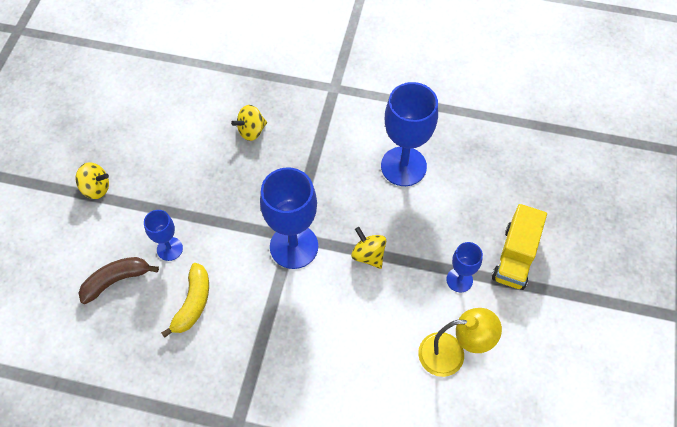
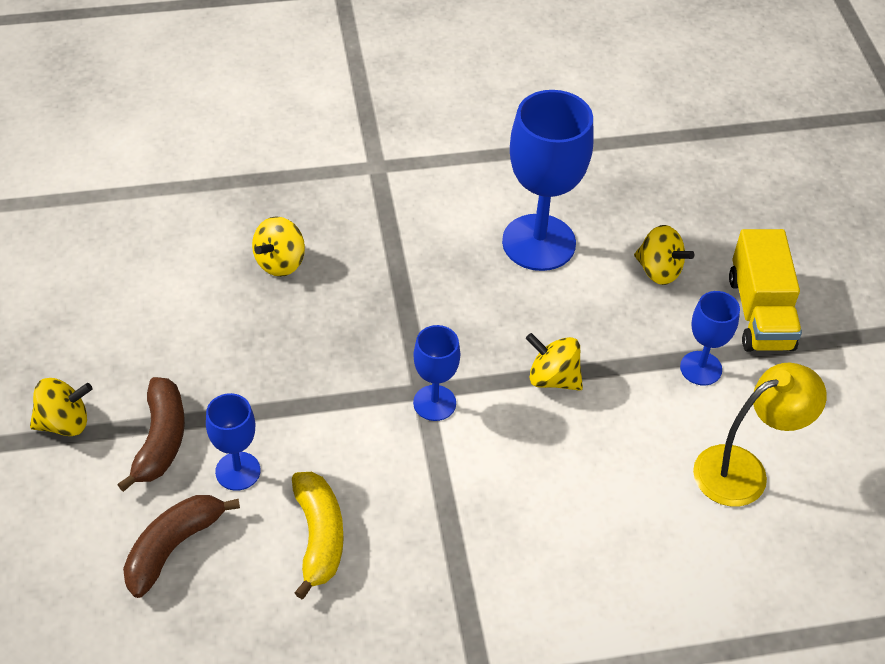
camera: 25 degrees left, 10 degrees down
(139, 216) = (161, 440): none -> brown banana
(294, 246) = (434, 403): blue goblet -> blue goblet, size x0.53
(466, 208) = (658, 270): none -> yellow spinning top

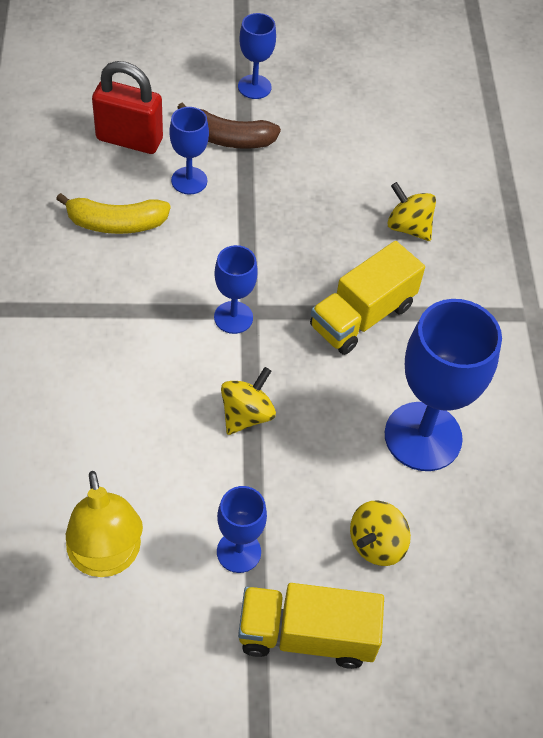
camera: 95 degrees right, 5 degrees up
(64, 422) = (254, 87): yellow spinning top -> blue goblet
(173, 547) = (129, 139): brown banana -> red padlock
(409, 294) = (362, 316): none -> yellow truck

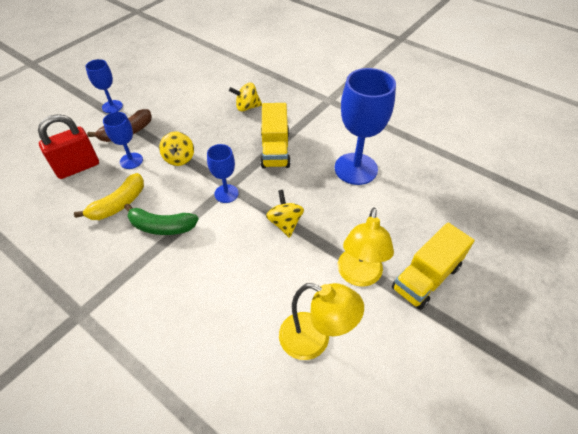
camera: 45 degrees left, 5 degrees down
(123, 290) = (161, 227): none -> green banana
(238, 552) = (359, 276): blue goblet -> yellow lamp
(376, 544) = (397, 219): yellow spinning top -> yellow spinning top (179, 158)

